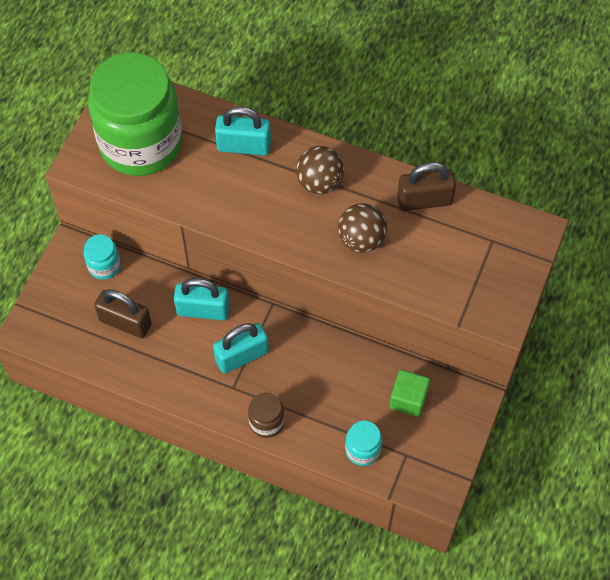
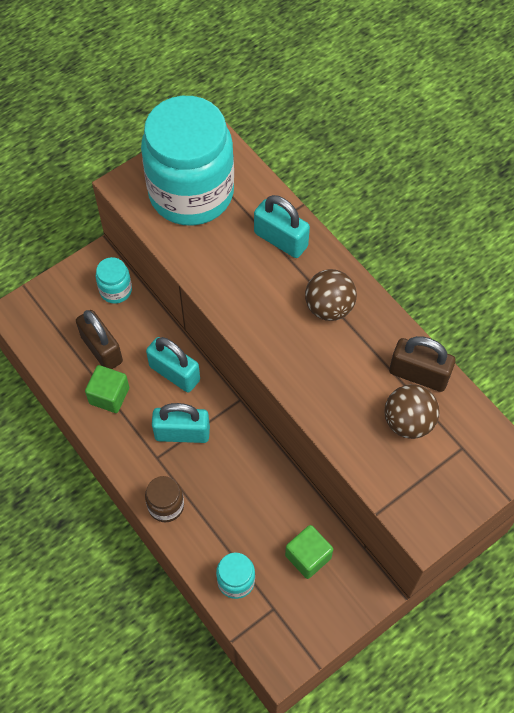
camera: 30 degrees right, 0 degrees up
(141, 143) = (191, 193): green jar -> turquoise jar
(158, 358) = (109, 396): none -> green cube
(361, 239) = (334, 381): brown ball -> brown ball (408, 422)

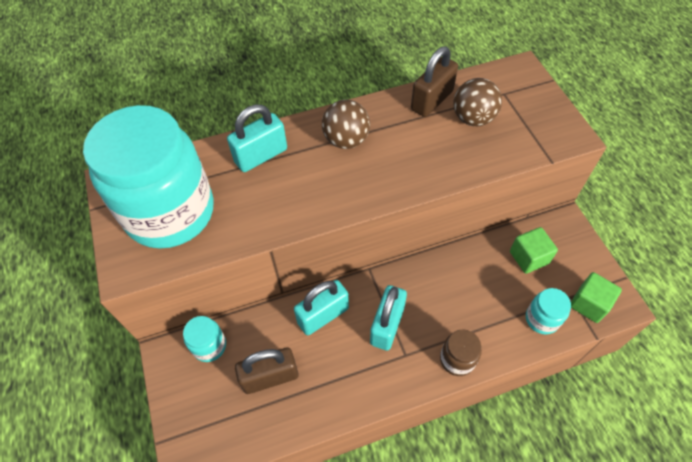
camera: 70 degrees left, 5 degrees down
(109, 396) = (325, 383): green cube -> green cube (589, 304)

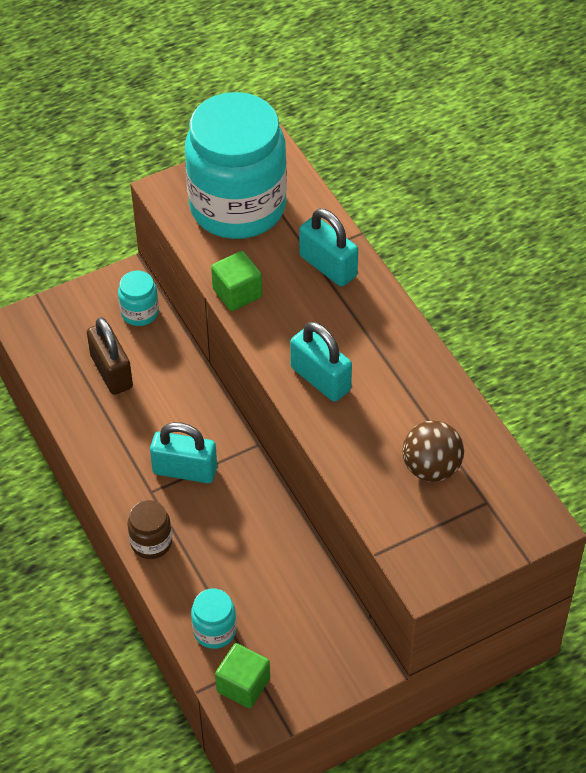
camera: 80 degrees right, 5 degrees down
(323, 315) = (189, 407): turquoise padlock -> turquoise padlock (320, 379)
(346, 140) = (367, 341): brown ball -> none
(432, 100) = (454, 422): brown padlock -> none
(529, 257) = (302, 618): green cube -> green cube (237, 293)

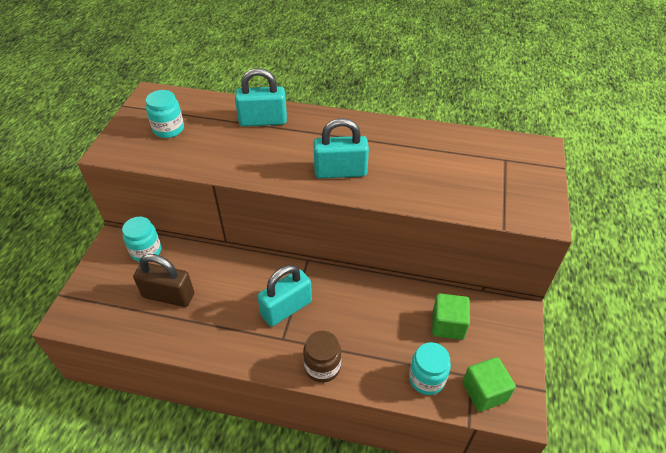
camera: 50 degrees left, 5 degrees down
(237, 293) = (230, 167): green cube -> green cube (448, 325)
(238, 207) = (168, 129): turquoise jar -> turquoise jar, size x0.41
(431, 468) = (458, 166): brown ball -> none

